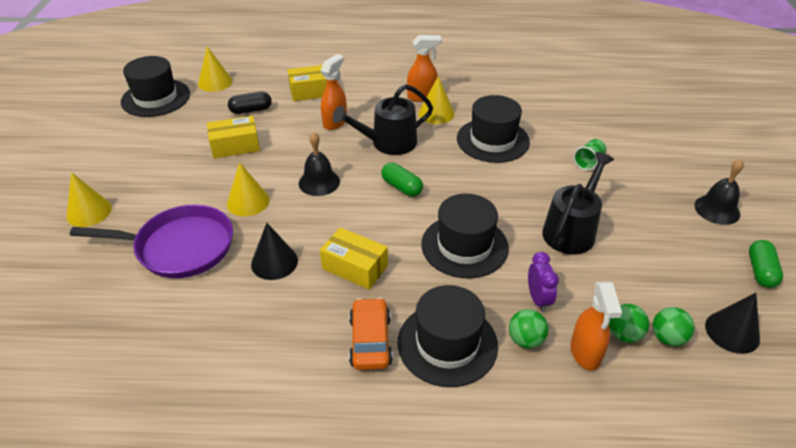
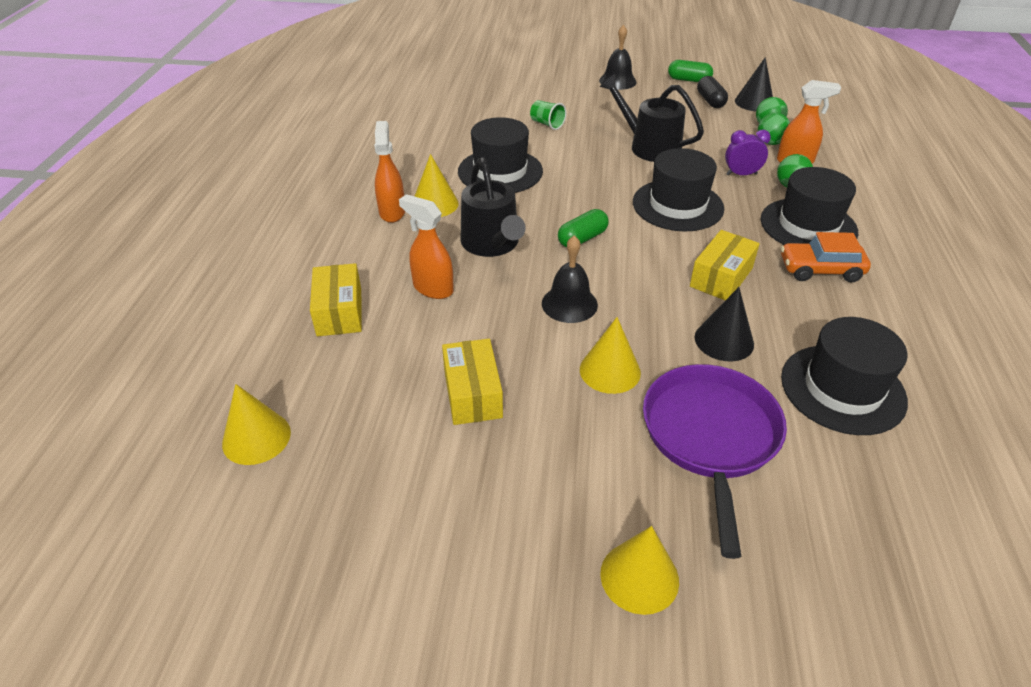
camera: 85 degrees left, 0 degrees up
(156, 98) = (278, 531): black hat -> black hat (842, 389)
(251, 110) = (372, 380): black capsule -> black capsule (710, 101)

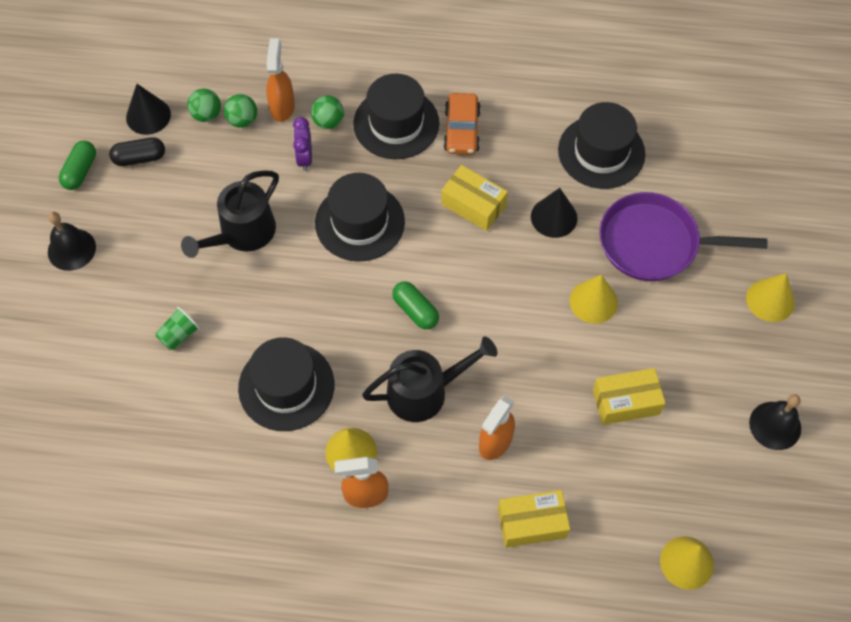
camera: 90 degrees left, 20 degrees up
(569, 304) = (513, 326): black bell -> black bell (775, 425)

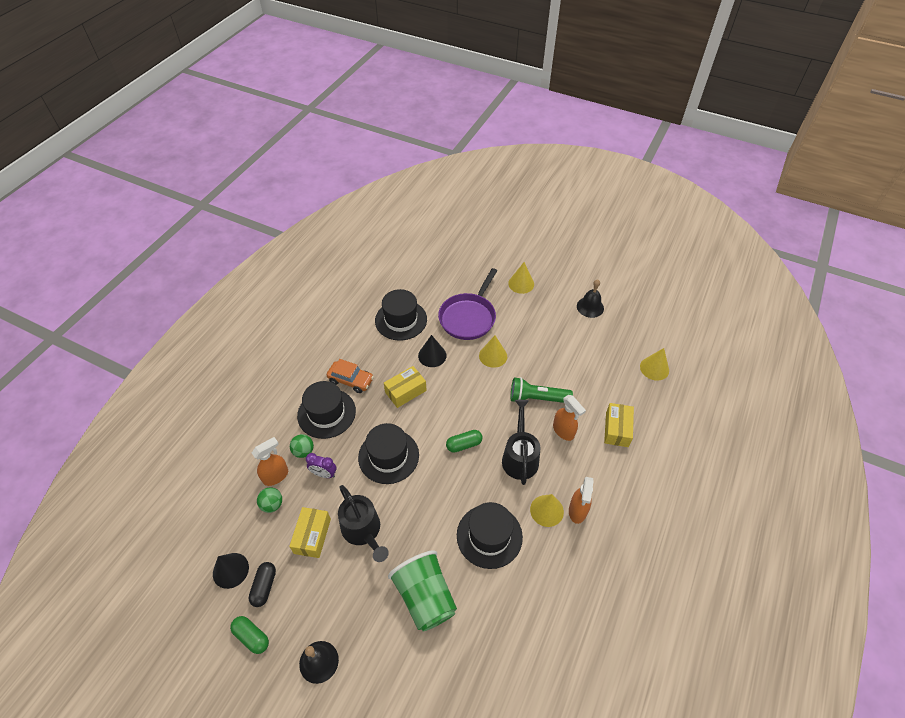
camera: 70 degrees left, 10 degrees down
(179, 335) = (425, 597): green cup -> green cup, size x2.27
(207, 115) = (254, 528): green ball -> none
(282, 107) = (276, 476): orange spray bottle -> orange spray bottle turned 120 degrees clockwise
(540, 388) = (537, 398): none -> green flashlight
(626, 402) = (558, 362): yellow box -> yellow box (312, 536)

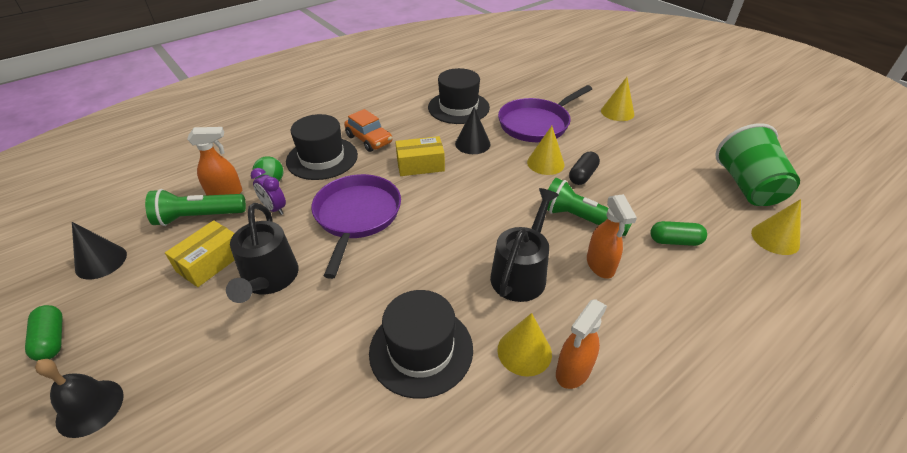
camera: 25 degrees right, 10 degrees down
(264, 587) = (116, 292): black capsule -> black capsule (582, 175)
(272, 505) = (198, 217): green ball -> green flashlight
(388, 456) = (357, 216): black hat -> purple pan
(425, 597) = (281, 389): green cup -> green cup (747, 186)
(464, 444) = (454, 235): green capsule -> green capsule (674, 241)
(590, 307) = (700, 153): black bell -> none
(617, 429) = (685, 290): yellow box -> none

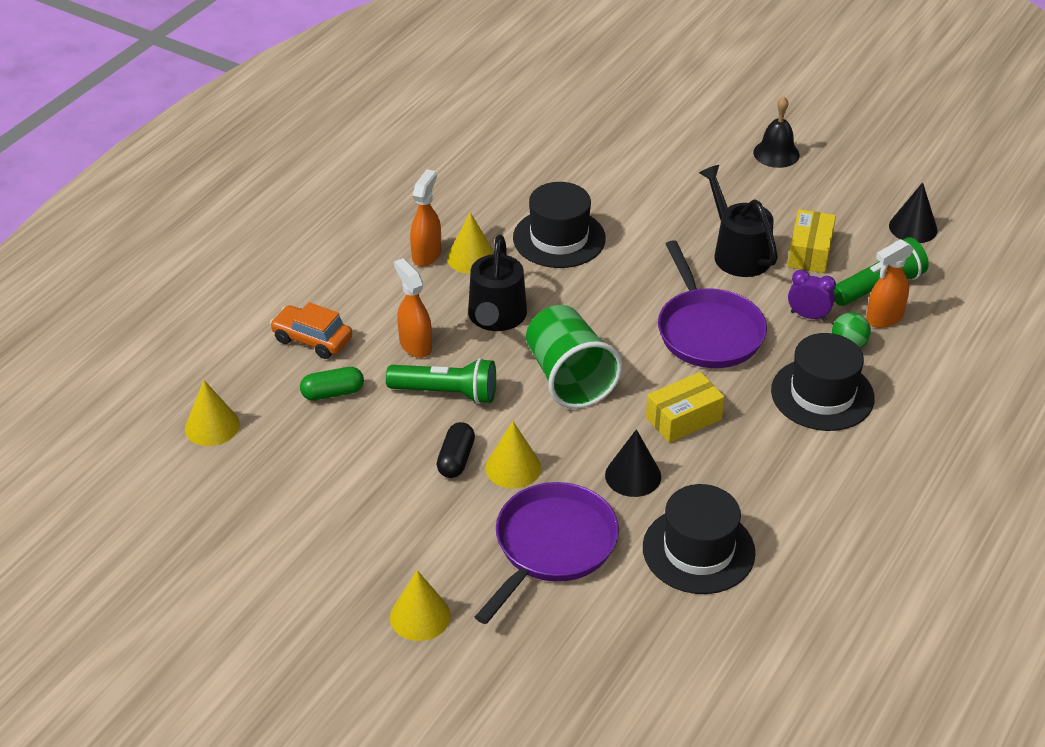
camera: 160 degrees right, 0 degrees up
(52, 340) = (863, 175): green capsule -> none
(369, 139) = (787, 442): orange car -> orange car (312, 340)
(747, 186) = (225, 500): green cup -> green cup (569, 378)

